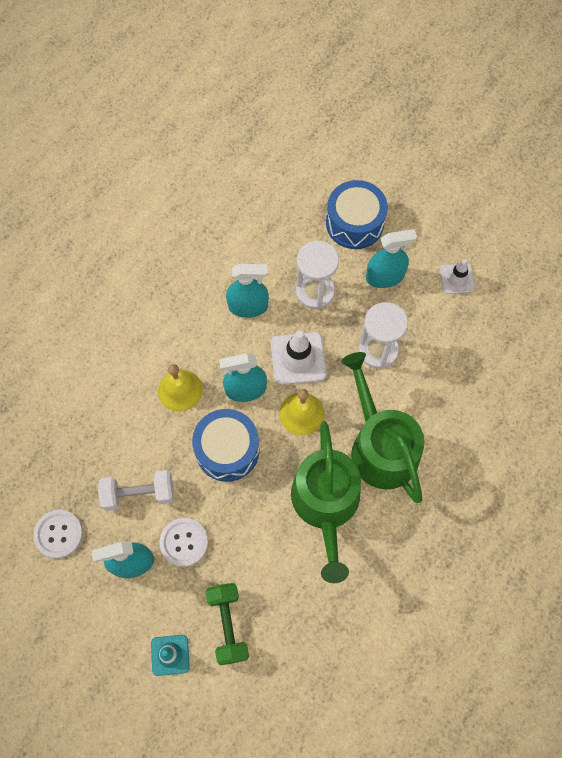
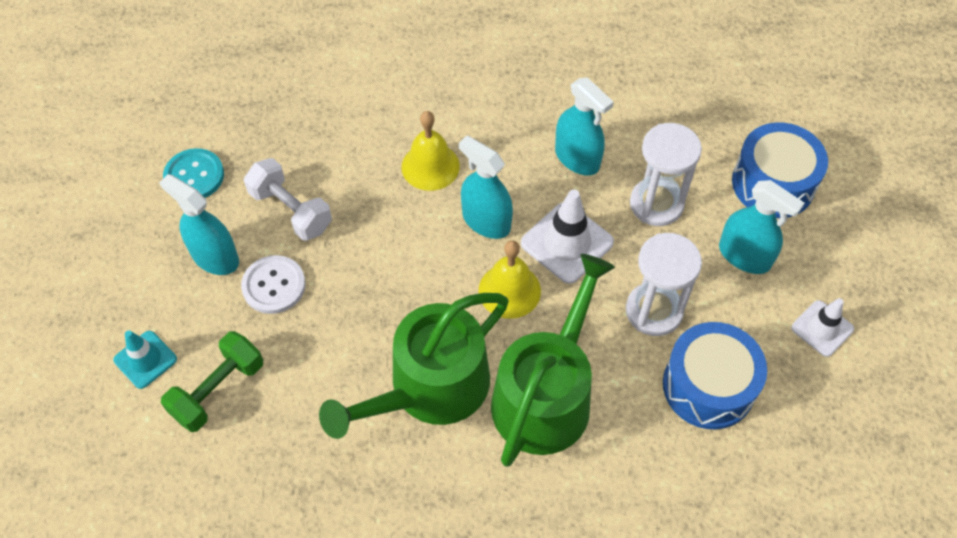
camera: 50 degrees right, 10 degrees down
(58, 534) = (194, 176): white button -> turquoise button
(227, 450) = (406, 252): blue drum -> blue drum (708, 386)

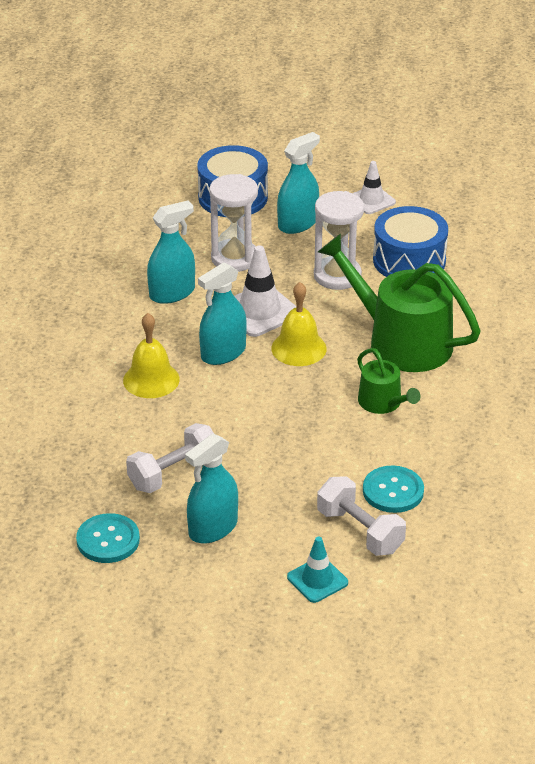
camera: 80 degrees left, 20 degrees down
(218, 390) = (360, 531): green dumbbell -> white dumbbell
(274, 285) = (256, 490): white button -> none
(283, 415) = (393, 491): none -> turquoise button
(429, 388) = (383, 403): green watering can -> green watering can, size x0.51

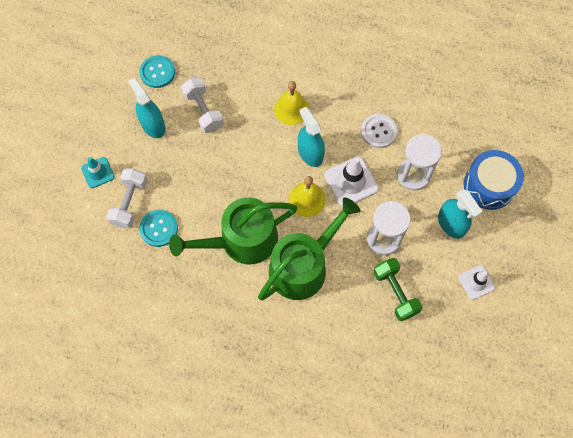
camera: 100 degrees right, 30 degrees up
(172, 293) = (379, 131): turquoise spray bottle -> white button
(360, 531) = (130, 203): white dumbbell -> white dumbbell turned 45 degrees counterclockwise
(383, 403) = (241, 240): green watering can -> green watering can, size x1.97
(409, 260) = (395, 292): blue drum -> green dumbbell

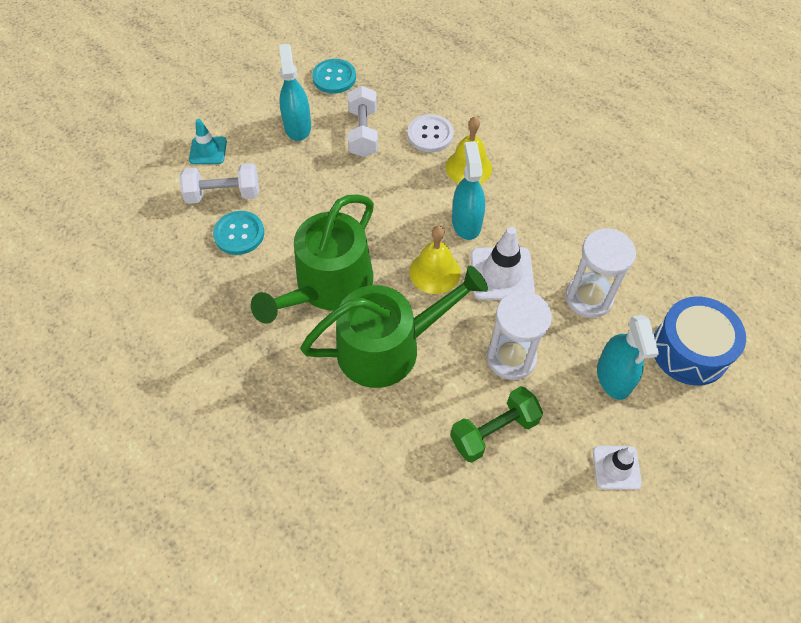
camera: 25 degrees right, 10 degrees down
(130, 203) = (223, 194): white dumbbell -> white dumbbell turned 45 degrees clockwise
(241, 240) = (328, 286): green watering can -> green watering can turned 60 degrees counterclockwise
(379, 131) = (567, 231): white button -> white button (430, 134)
(395, 292) = (494, 431): green dumbbell -> green dumbbell turned 60 degrees clockwise

